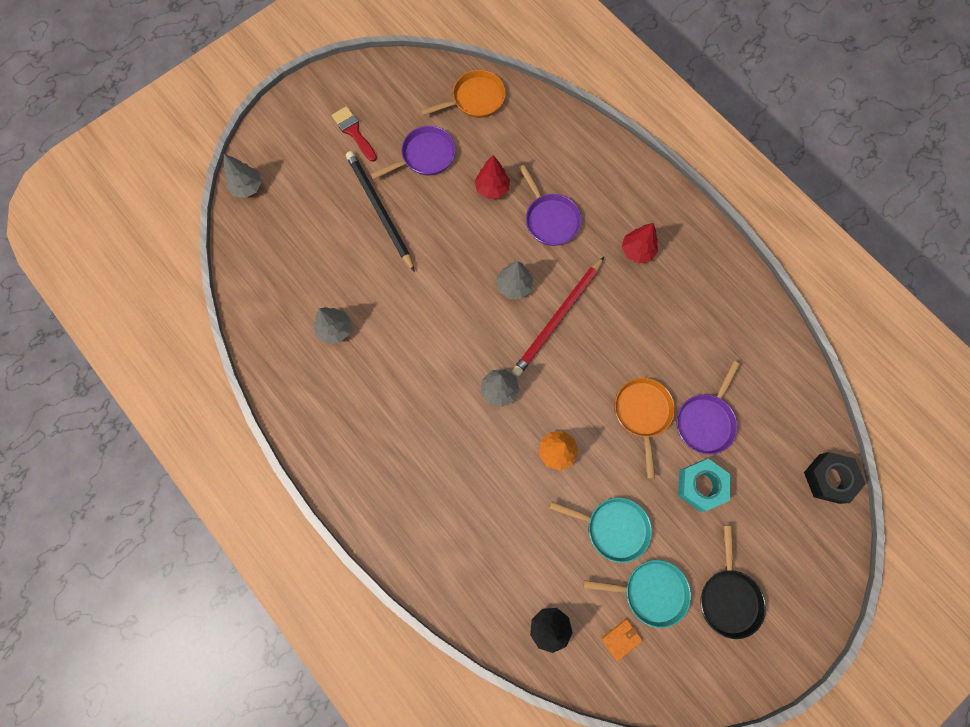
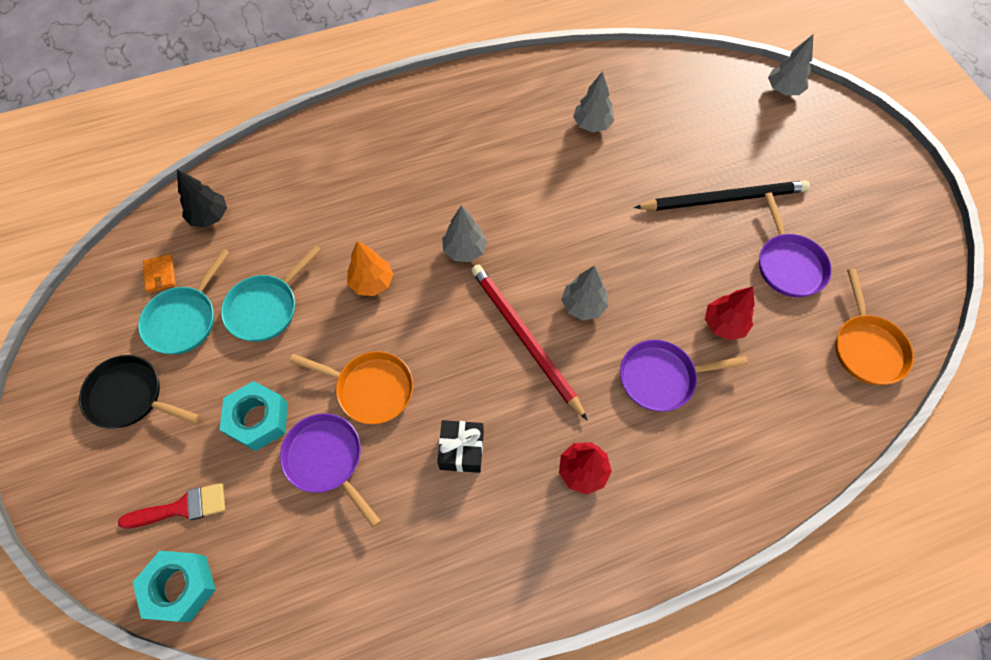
camera: 110 degrees right, 10 degrees down
(353, 132) = (838, 201): red brush -> red brush (182, 507)
(658, 332) = (462, 450): none -> black gift
(829, 478) = (180, 587): black nut -> turquoise nut

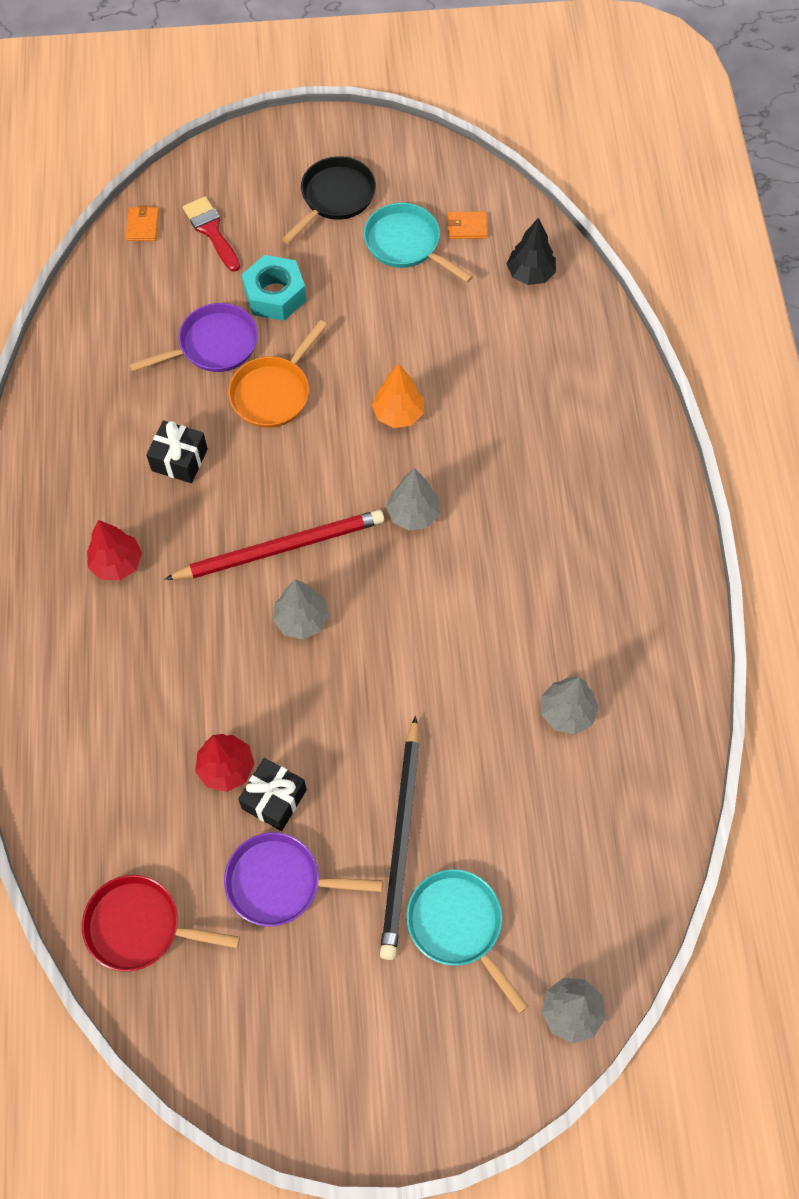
camera: 105 degrees right, 0 degrees up
(180, 587) = (142, 225): turquoise nut -> orange wallet
(182, 507) = (211, 231): red brush -> red brush turned 150 degrees clockwise
(266, 308) = (397, 314): turquoise pan -> turquoise pan (458, 926)
(661, 378) = (186, 674): purple pan -> none
(732, 285) = (274, 799): none -> black gift
(866, 347) = (140, 926): orange pan -> red pan

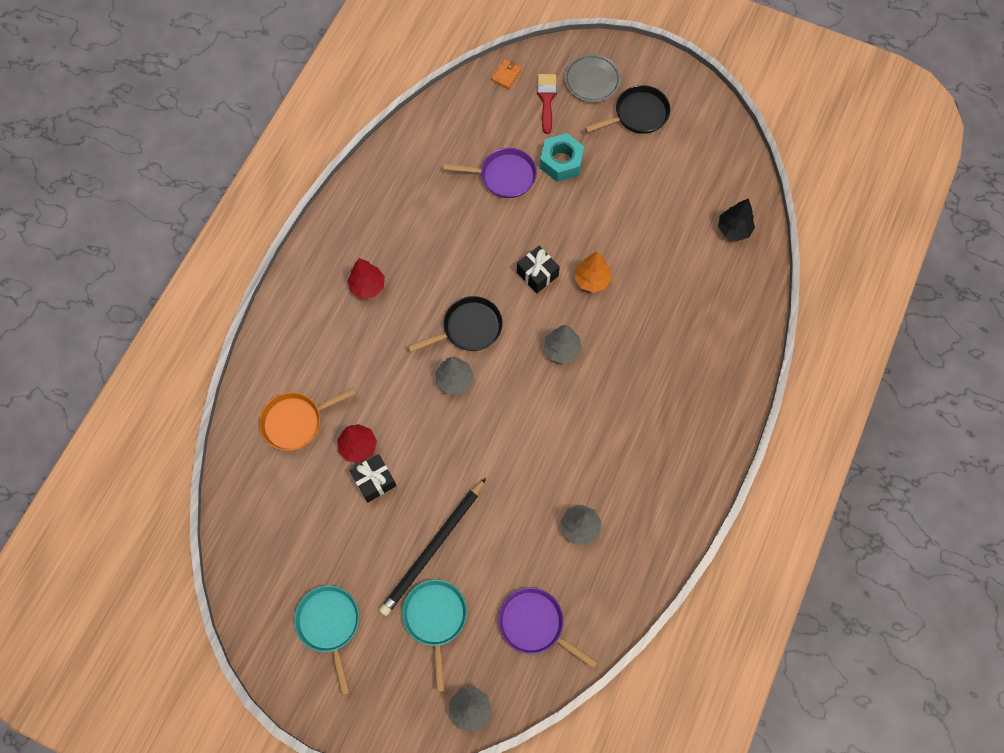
camera: 30 degrees right, 5 degrees up
(140, 926) = (257, 512): red pan -> none
(179, 460) = (441, 240): black gift -> black gift (537, 274)
(254, 184) = (592, 80): none -> grey plate
(273, 392) = (522, 226): orange pan -> orange pan (296, 421)
(280, 882) = (349, 532): purple pan -> purple pan (535, 624)
(281, 548) = (468, 328): red pencil -> black pan
(406, 244) = (665, 169): turquoise pan -> turquoise pan (329, 624)
(467, 227) = (711, 176): orange wallet -> none

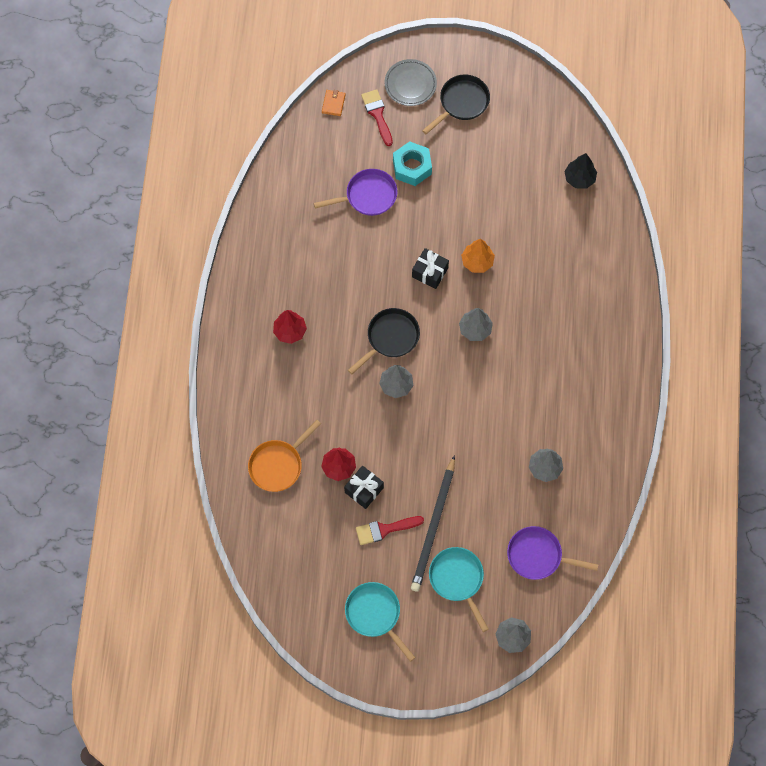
camera: 20 degrees left, 0 degrees up
(378, 532) = (384, 529): none -> red brush

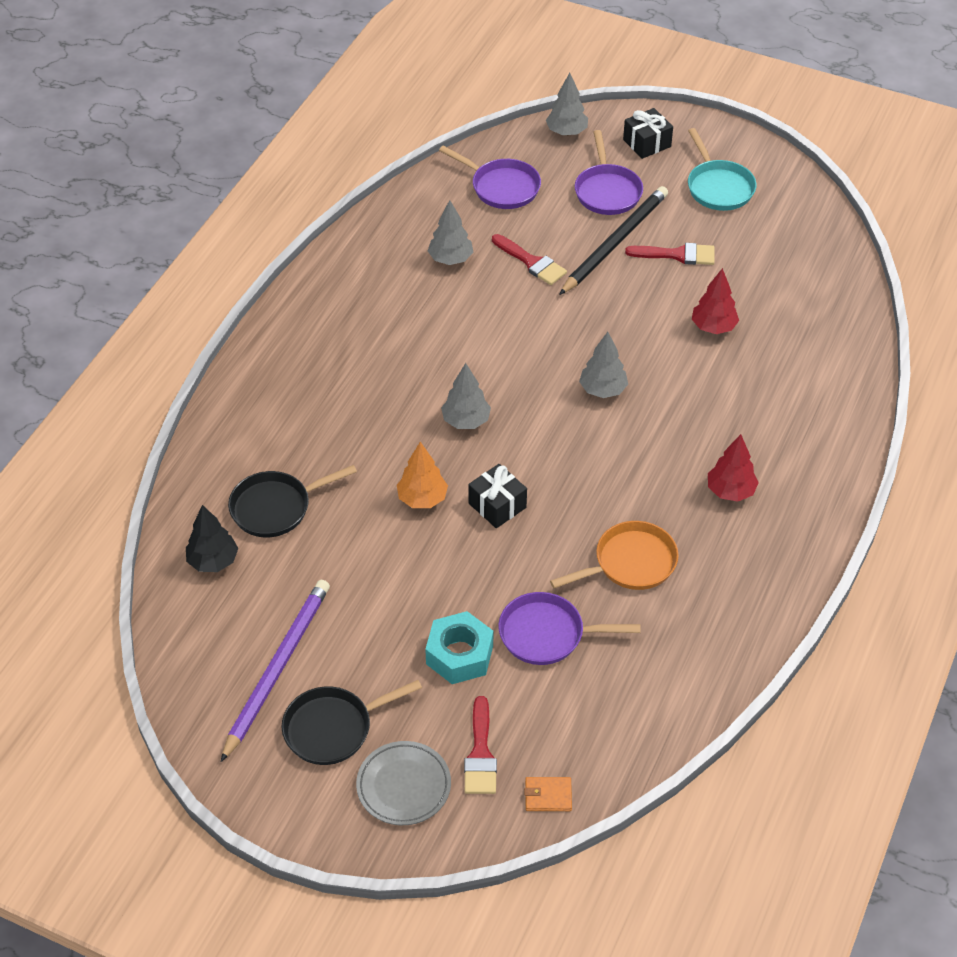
camera: 160 degrees left, 20 degrees down
(278, 465) = (794, 350): orange pan -> orange pan (630, 563)
(333, 103) = (548, 796): orange wallet -> orange wallet turned 60 degrees clockwise
(364, 490) = (689, 297): black gift -> black gift (647, 143)
(390, 338) = (588, 444): black pan -> black pan (275, 507)
(457, 579) = (607, 191): turquoise pan -> purple pan
(486, 485) = (531, 262): none -> red brush
(508, 126) = (277, 668): none -> purple pencil

